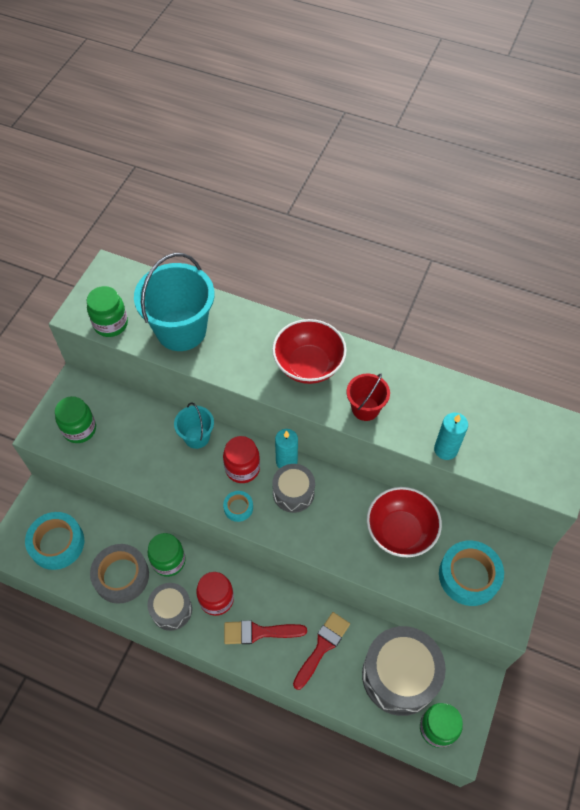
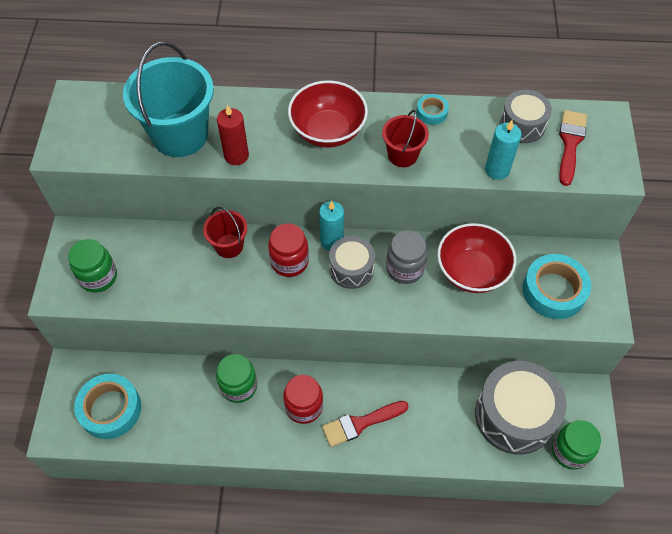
camera: 20 degrees left, 0 degrees up
(111, 324) = (100, 150): green jar -> none
(121, 576) = (194, 418): grey tape -> none
(171, 610) = (261, 433): grey drum -> grey drum (522, 125)
(197, 437) = (229, 246): turquoise bucket -> red bucket
(220, 364) = (236, 156): none -> red candle
(238, 507) = (301, 301): turquoise tape -> turquoise tape (431, 112)
(322, 647) = (429, 415): red brush -> red brush (570, 143)
(340, 508) = (405, 268): none -> grey jar

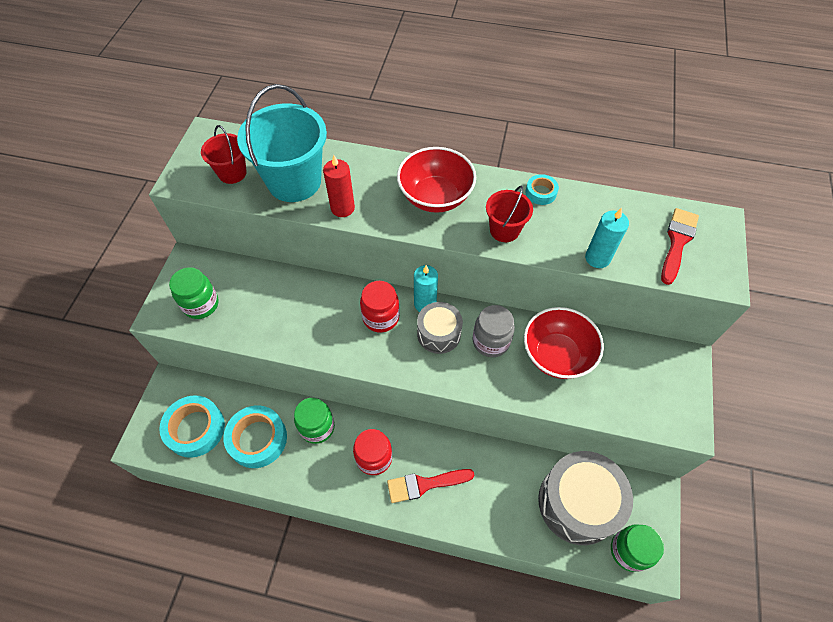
camera: 10 degrees right, 0 degrees up
(229, 246) = (327, 293): red bucket -> red bucket (232, 173)
(522, 125) = (630, 217): grey drum -> none
(553, 291) = (637, 387): turquoise tape -> turquoise tape (257, 439)

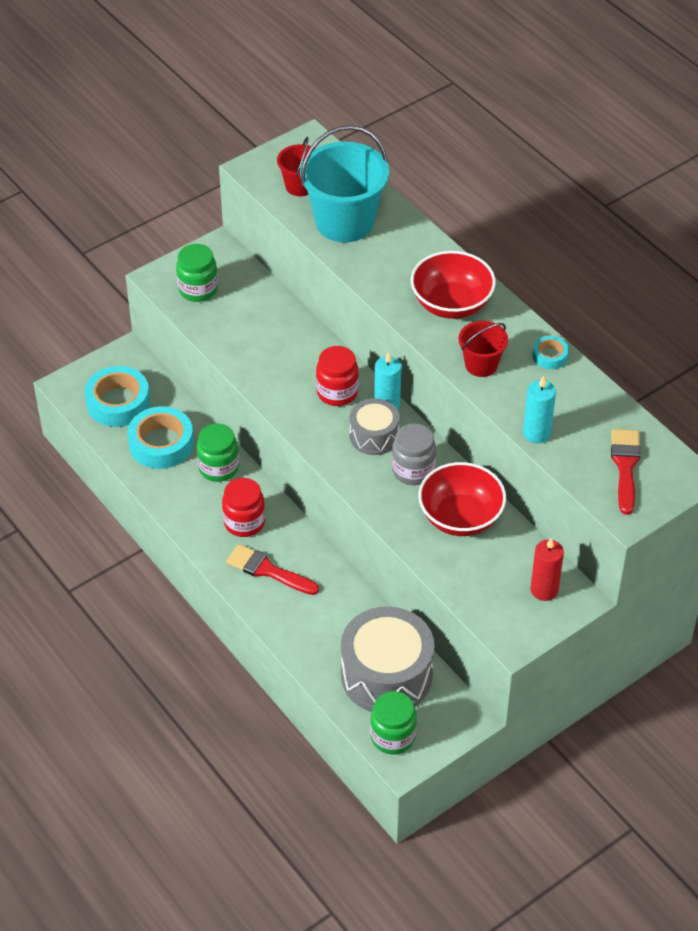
camera: 40 degrees right, 10 degrees down
(342, 208) = (363, 267): red candle -> red candle (544, 590)
(677, 242) = (625, 466): red brush -> red brush turned 60 degrees counterclockwise

